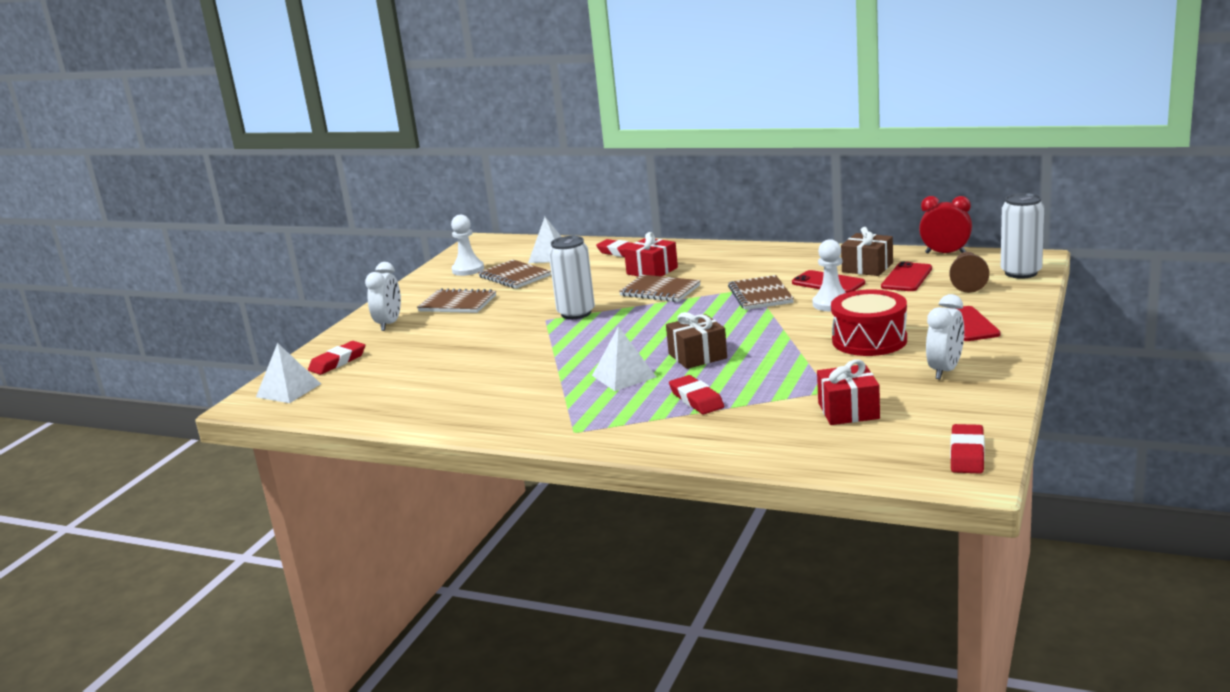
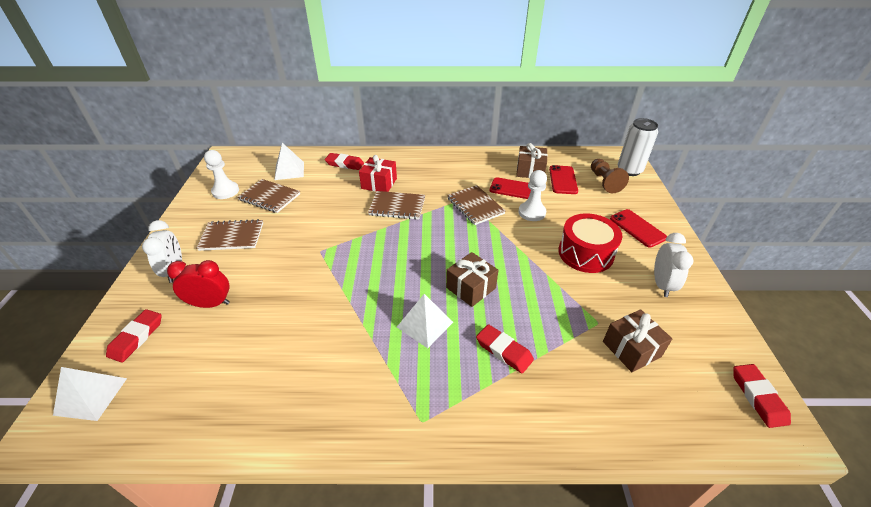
camera: 25 degrees left, 20 degrees up
(576, 313) = (342, 240): white can -> none
(848, 411) = (631, 349): red gift -> brown gift
(945, 253) = (570, 153): red clock -> red clock (211, 304)

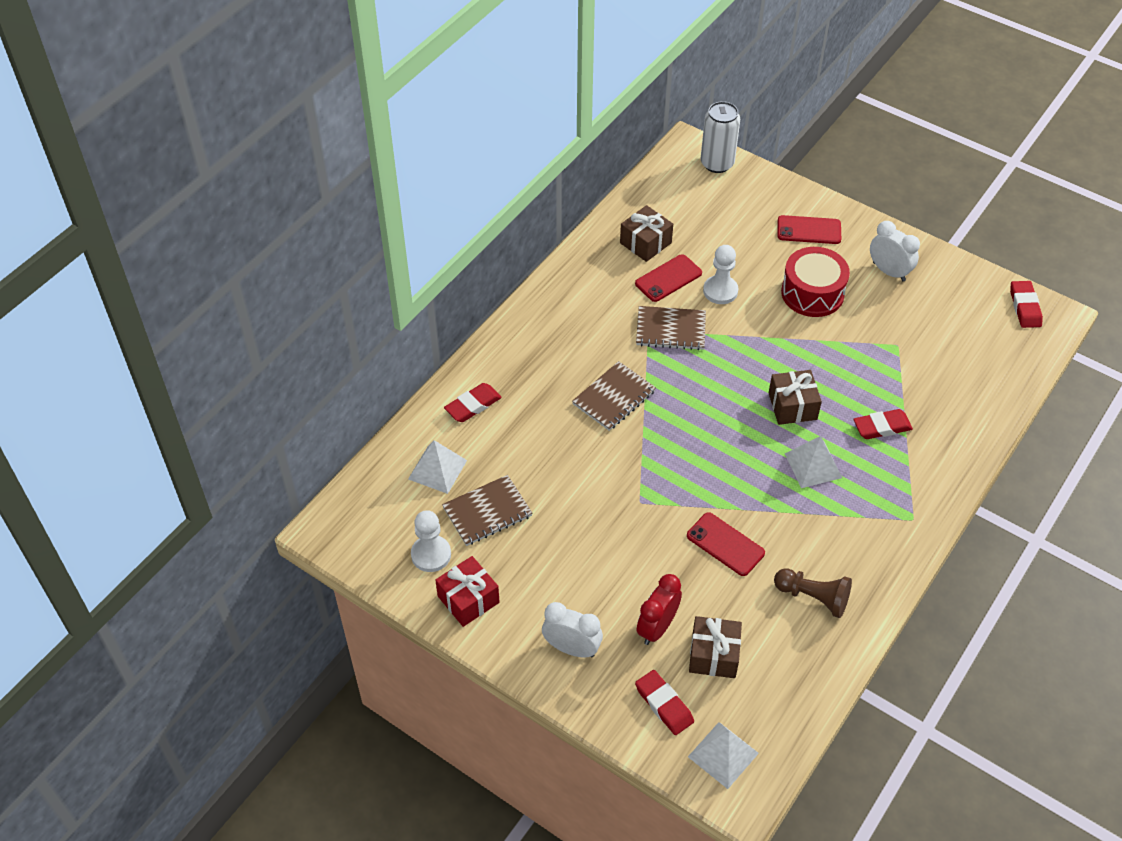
camera: 55 degrees left, 10 degrees up
(232, 236) = (545, 576): brown notebook -> none
(379, 183) = (551, 392): red gift -> red gift (468, 599)
(563, 180) = (687, 228): red phone -> red phone (725, 544)
(604, 182) = (719, 198): brown pawn -> brown pawn (813, 597)
(631, 349) = (937, 344): brown gift -> brown gift (713, 655)
(758, 397) = (1025, 307): red eraser -> red eraser turned 60 degrees clockwise

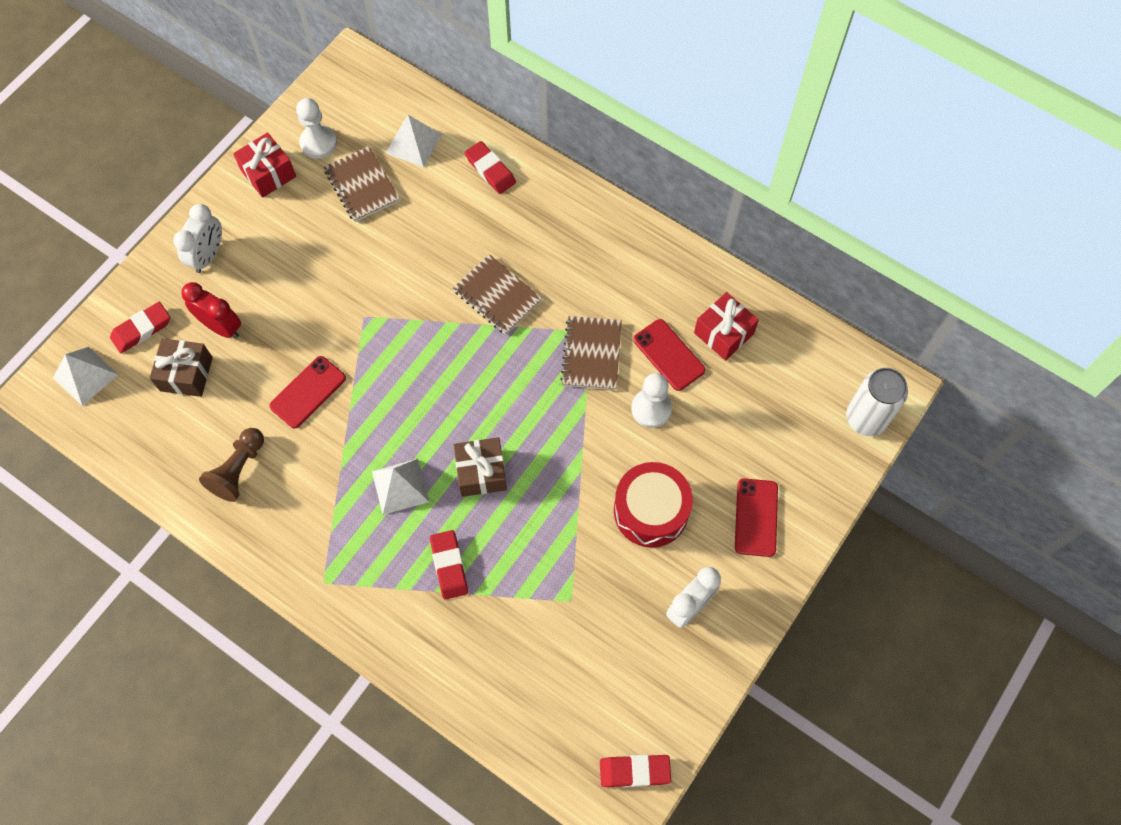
camera: 90 degrees right, 15 degrees up
(645, 243) = (724, 333): brown gift -> red gift

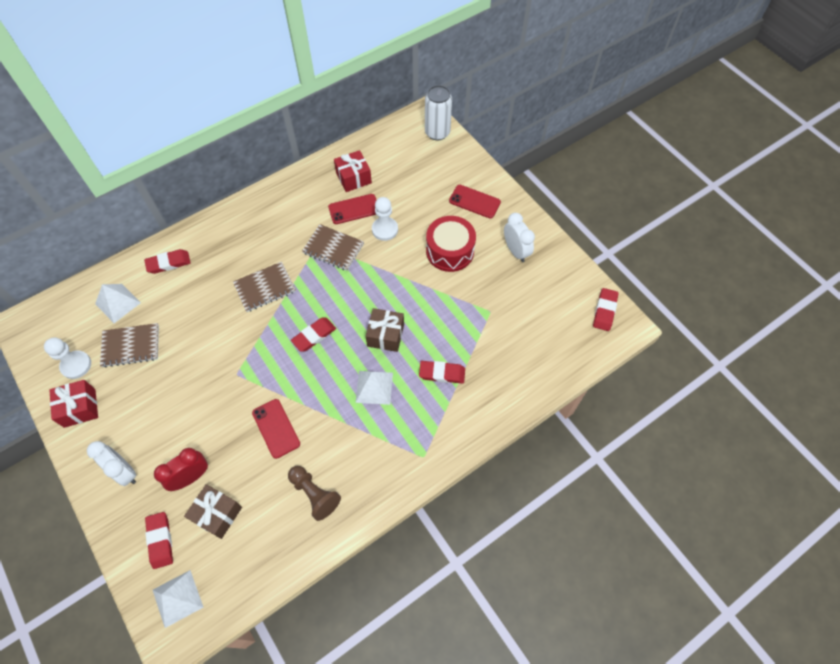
camera: 70 degrees left, 5 degrees down
(448, 384) = (314, 336): none -> red eraser

